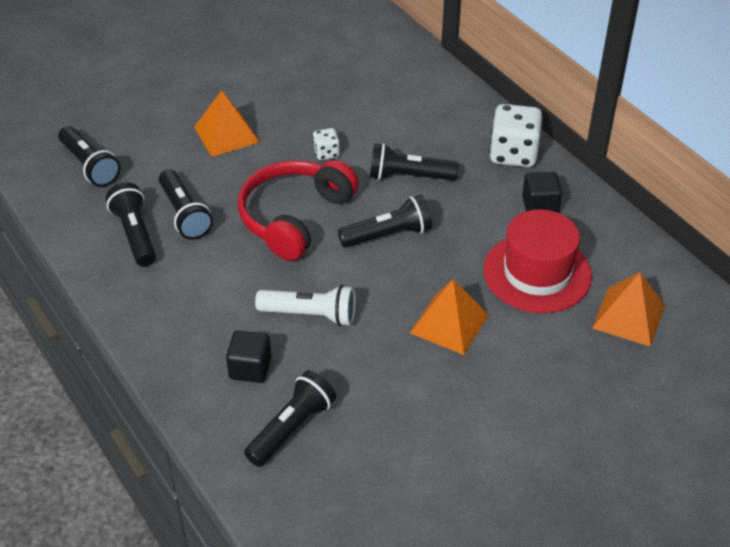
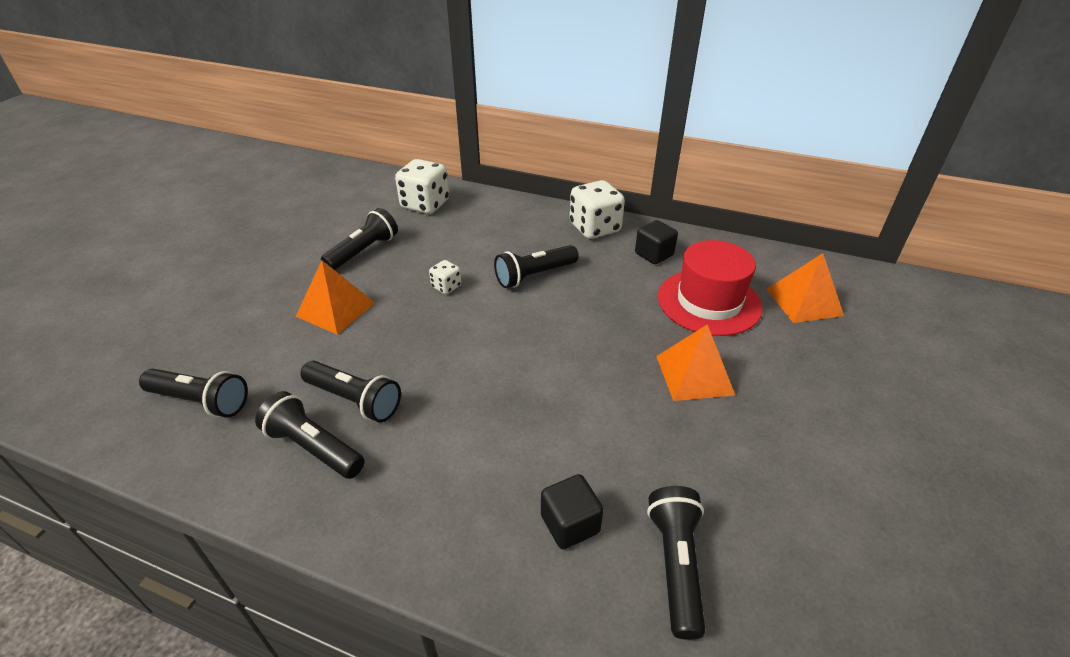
camera: 35 degrees left, 5 degrees down
(294, 217) = (469, 351): red headphones -> none
(310, 315) = (573, 433): white flashlight -> none
(380, 61) = (425, 205): none -> white dice
(388, 235) = (567, 327): black flashlight -> black flashlight (364, 251)

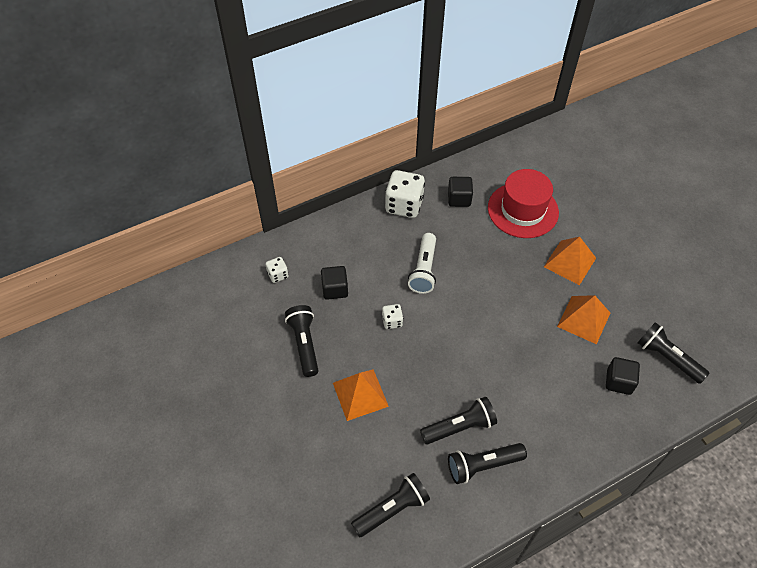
camera: 50 degrees left, 15 degrees up
(425, 205) = (278, 275): white dice -> white dice, size x0.50
(445, 238) = (335, 289): none -> black cube
(534, 275) = (423, 270): black flashlight -> white flashlight
(804, 302) = (559, 172): orange pyramid -> orange pyramid (584, 319)

